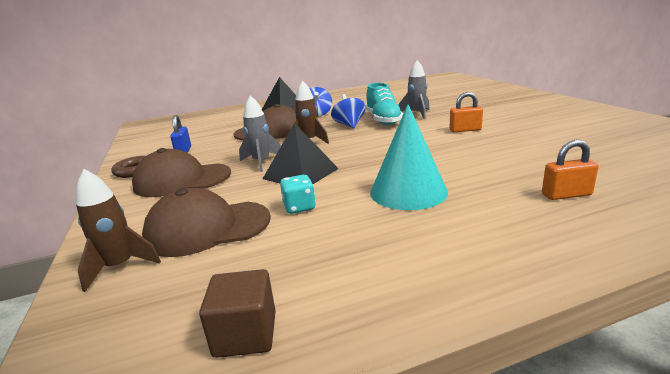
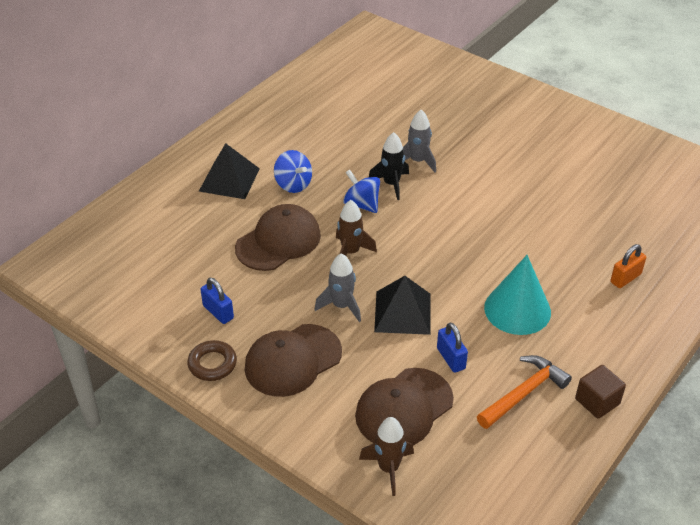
camera: 35 degrees left, 20 degrees up
(245, 334) = (532, 472): brown cube -> brown cube (597, 401)
(299, 207) = (451, 358): turquoise dice -> blue padlock
(338, 252) = (524, 393): none -> orange hammer
(383, 120) = (391, 184): turquoise shoe -> black rocket
(465, 130) = (493, 190): orange padlock -> none

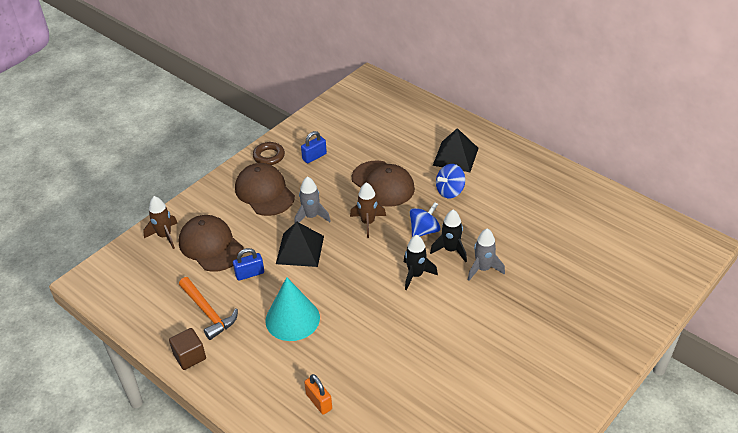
camera: 95 degrees right, 0 degrees up
(433, 210) = (415, 275): none -> black rocket

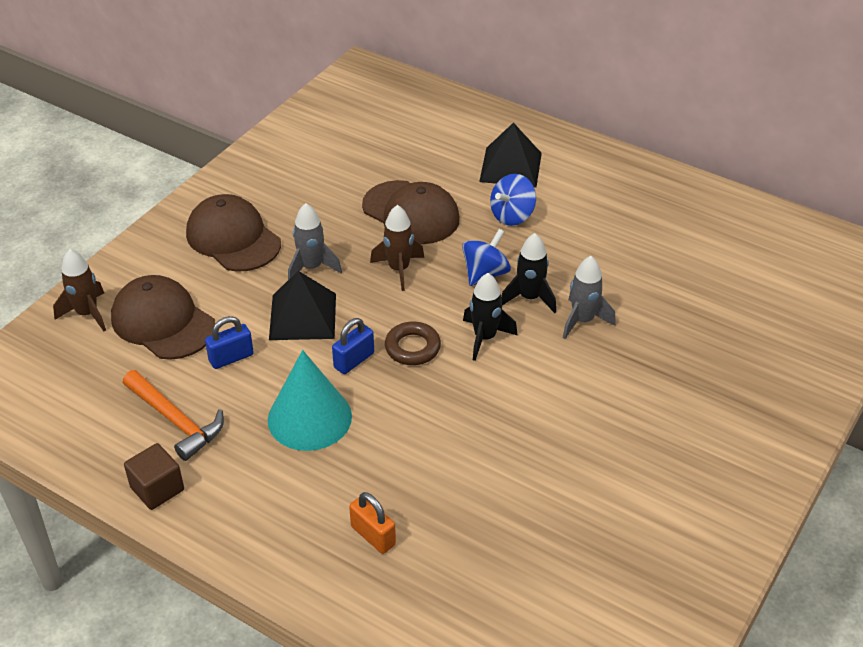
camera: 10 degrees left, 0 degrees up
(269, 156) = (230, 186): brown ring -> brown ring (412, 347)
(314, 157) = (300, 182): blue padlock -> blue padlock (354, 360)

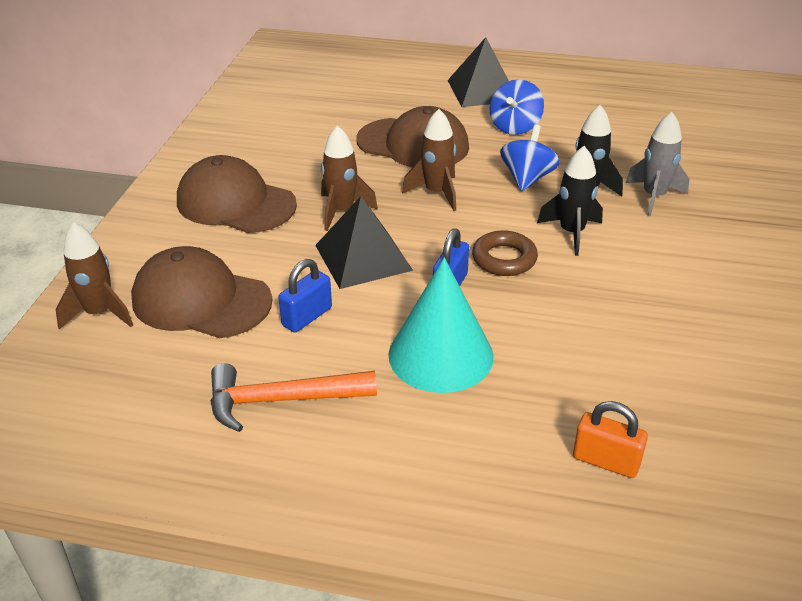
camera: 20 degrees left, 5 degrees down
(157, 489) = (303, 485): brown cube -> none
(176, 421) = (281, 400): orange hammer -> orange hammer turned 150 degrees clockwise
(311, 267) = (342, 211): grey rocket -> brown rocket

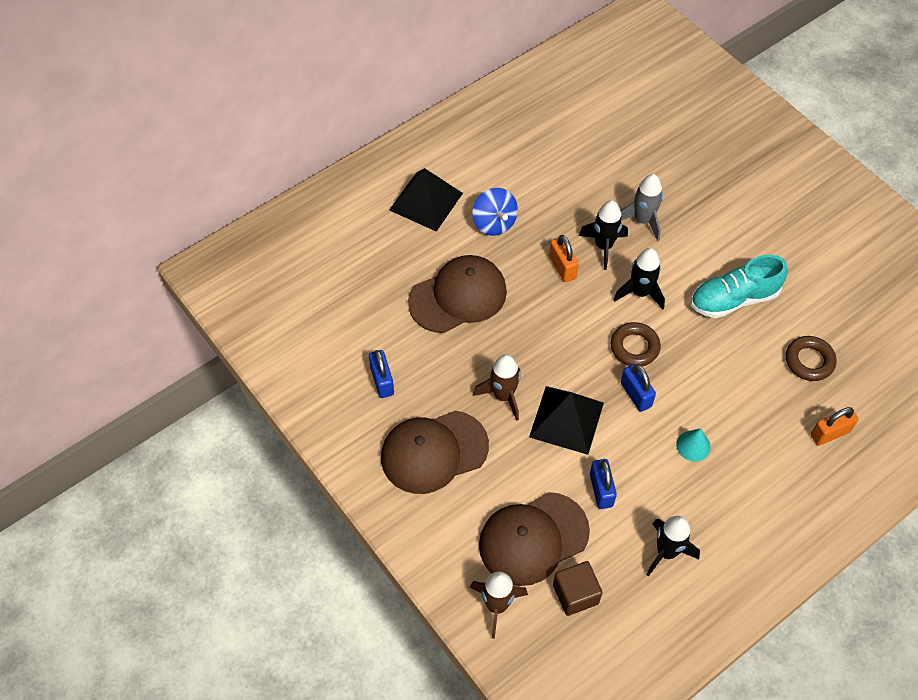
camera: 50 degrees left, 20 degrees up
(161, 358) = (575, 594): none -> brown cube
(277, 148) = (382, 381): none -> blue padlock
(281, 400) = (666, 552): orange hammer -> black rocket
(436, 193) = (532, 328): brown rocket -> none
(440, 355) = (693, 446): turquoise cone -> turquoise cone, size x0.46
(527, 178) = (562, 267): blue spinning top -> orange padlock
(663, 295) = (733, 299): none -> turquoise shoe
(677, 391) = (809, 361): none -> brown ring

